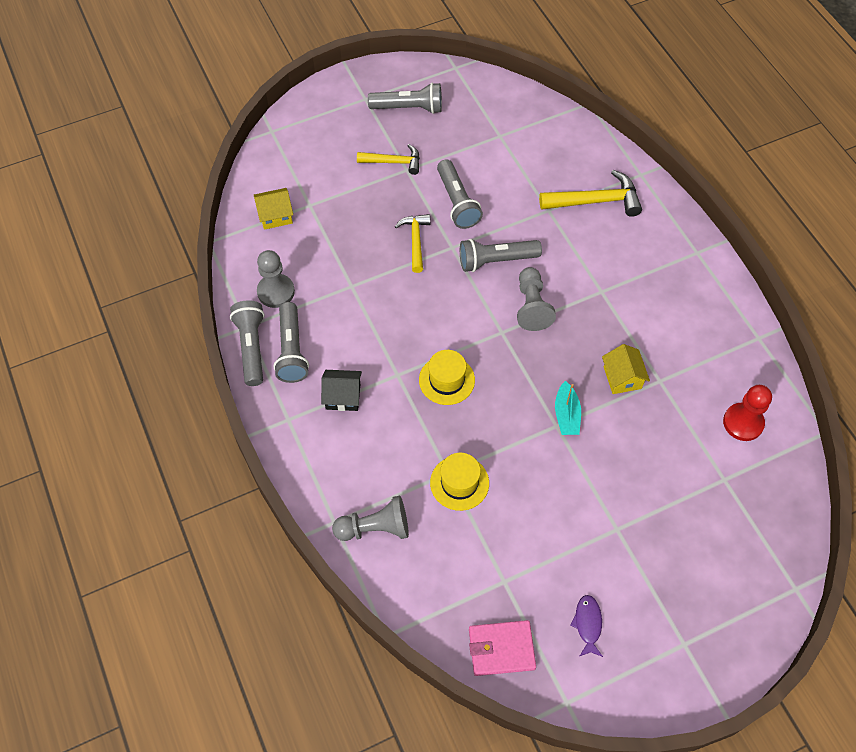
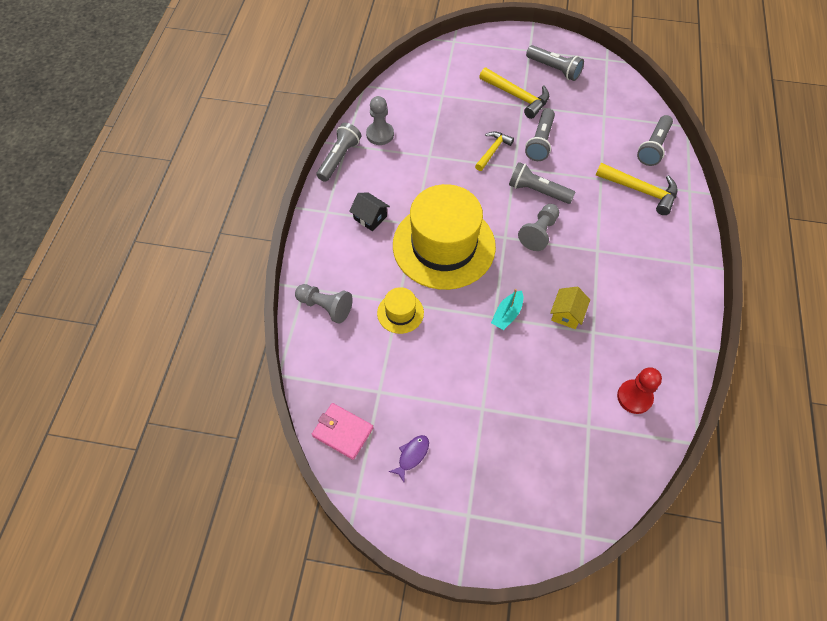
camera: 35 degrees right, 0 degrees up
(275, 215) = (416, 91): yellow house -> none
(291, 350) = (361, 173): grey flashlight -> grey flashlight (653, 147)
(394, 162) = (517, 96): yellow hammer -> yellow hammer, size x1.52
(446, 380) = (444, 245): yellow hat -> yellow hat, size x2.33

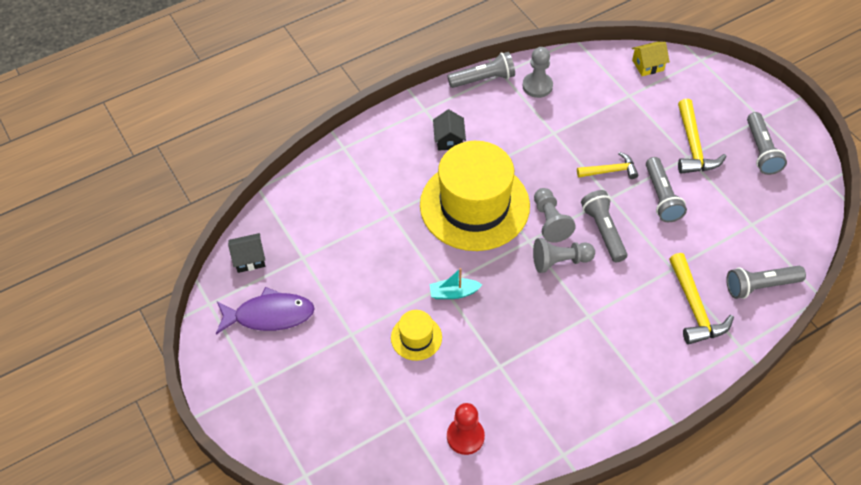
camera: 50 degrees right, 5 degrees down
(325, 307) = (340, 172): grey pawn -> grey pawn (550, 221)
(342, 432) = (249, 259): pink wallet -> black house
(400, 313) = (382, 222): yellow hat -> yellow hat (416, 337)
(412, 455) = (270, 315): purple fish -> purple fish, size x2.00
(540, 141) = (661, 197): grey flashlight -> grey flashlight turned 75 degrees counterclockwise
(567, 314) = (498, 335): yellow house -> yellow house (648, 65)

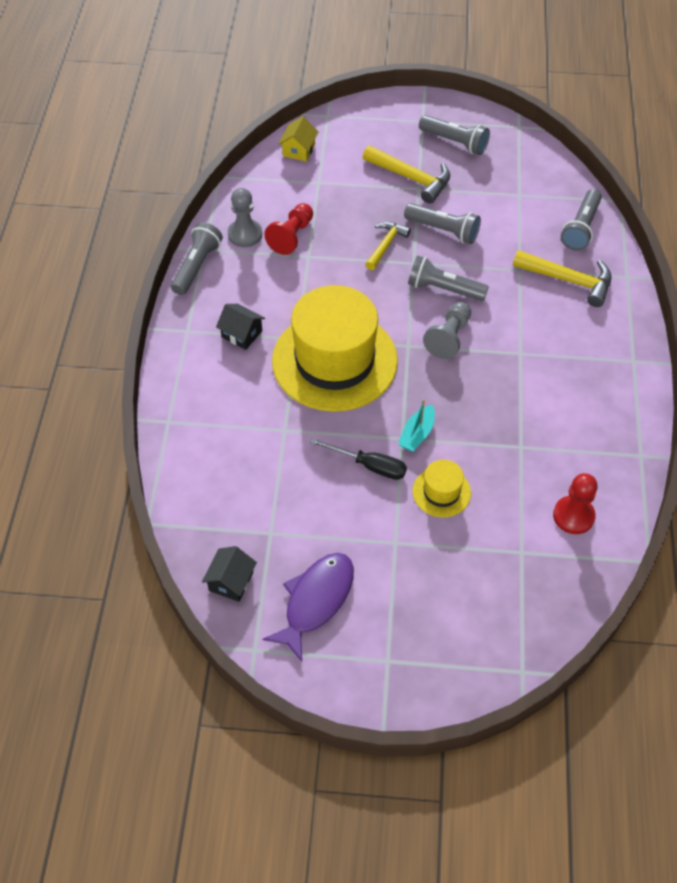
camera: 55 degrees left, 0 degrees up
(402, 280) = (369, 466): none -> black screwdriver
(550, 221) = (401, 318): grey pawn -> none
(562, 112) = (291, 236): none -> red pawn

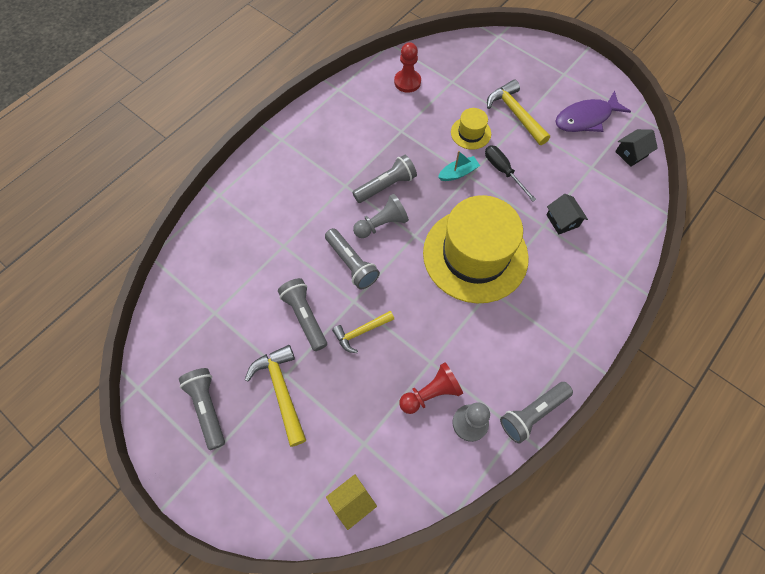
camera: 145 degrees left, 10 degrees up
(241, 334) = (531, 319): black house -> black house (562, 220)
(569, 280) = (259, 216): yellow hammer -> yellow hammer (515, 113)
(581, 228) = (204, 251): grey flashlight -> grey flashlight (386, 186)

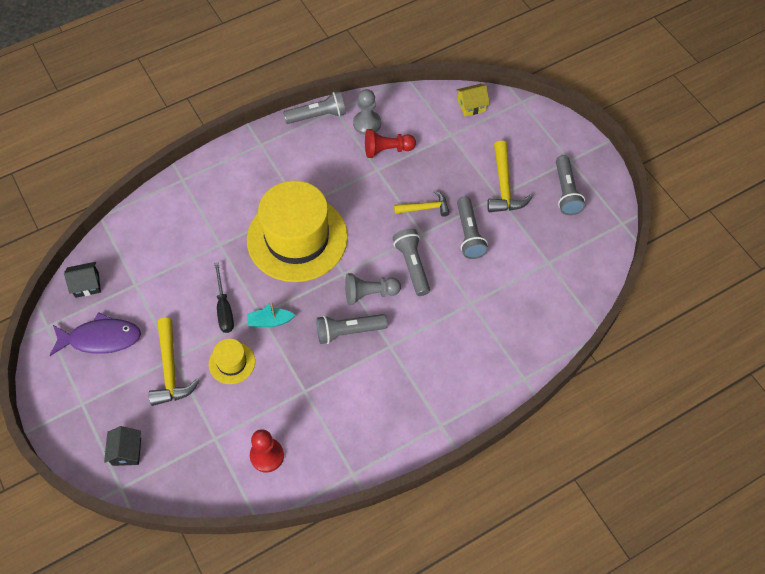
camera: 160 degrees left, 5 degrees down
(562, 220) = (200, 243): black house -> black house (126, 452)

